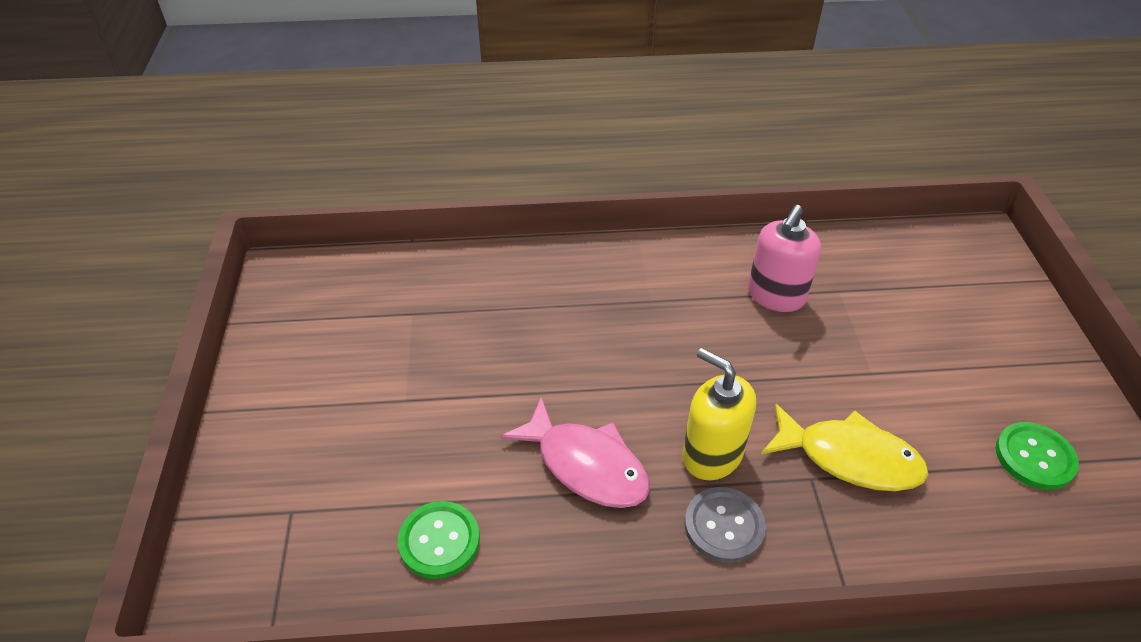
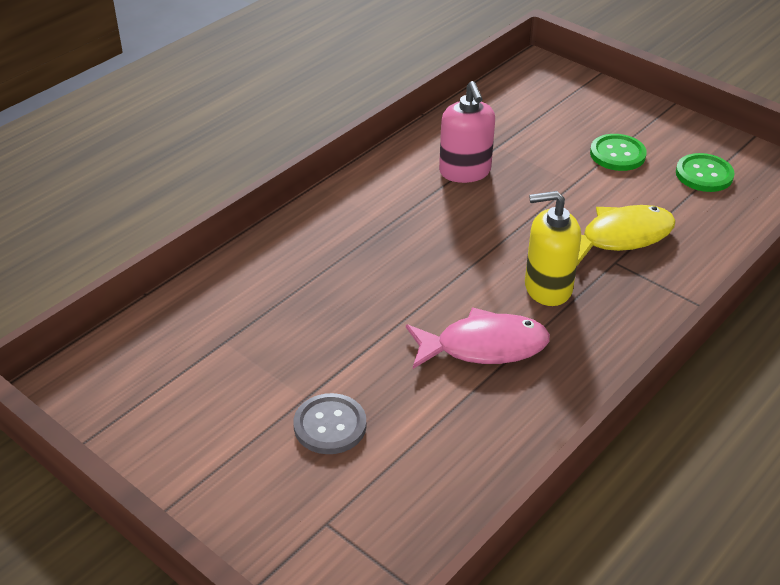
camera: 45 degrees left, 5 degrees down
(439, 541) = (454, 457): green button -> green button (617, 154)
(724, 526) = (603, 320): grey button -> grey button (330, 425)

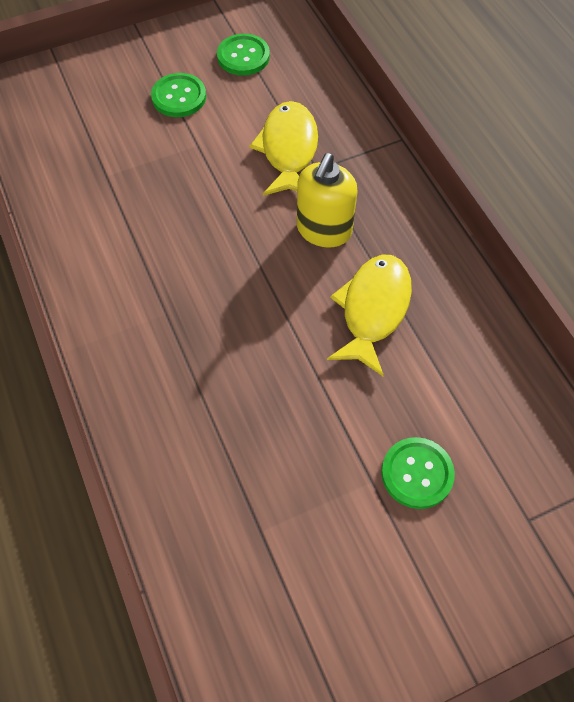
camera: 65 degrees left, 20 degrees up
(330, 425) = (417, 473): grey button -> green button
(465, 172) = (128, 218): pink soap dispenser -> none
(484, 347) = (373, 310): pink fish -> yellow fish

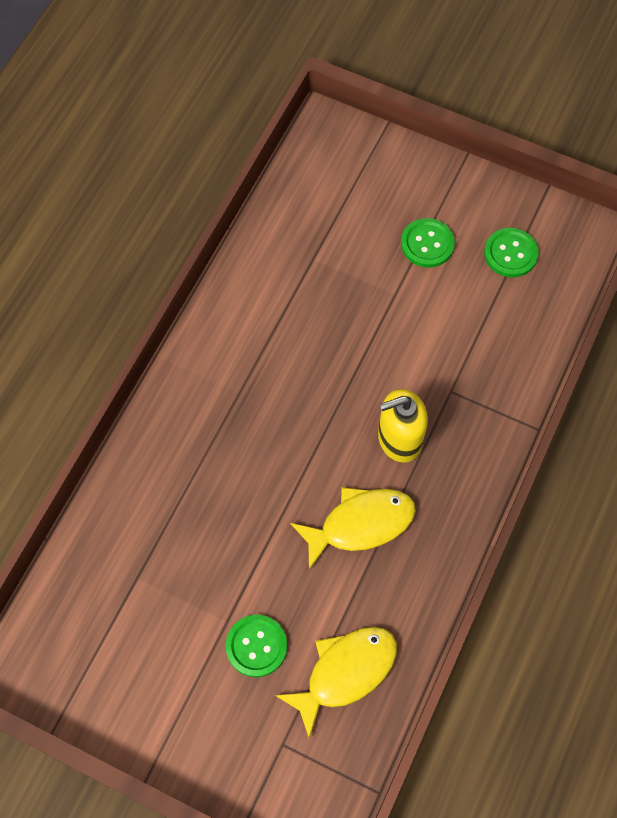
camera: 50 degrees right, 5 degrees up
(288, 150) = (450, 358): yellow fish -> yellow fish (345, 673)

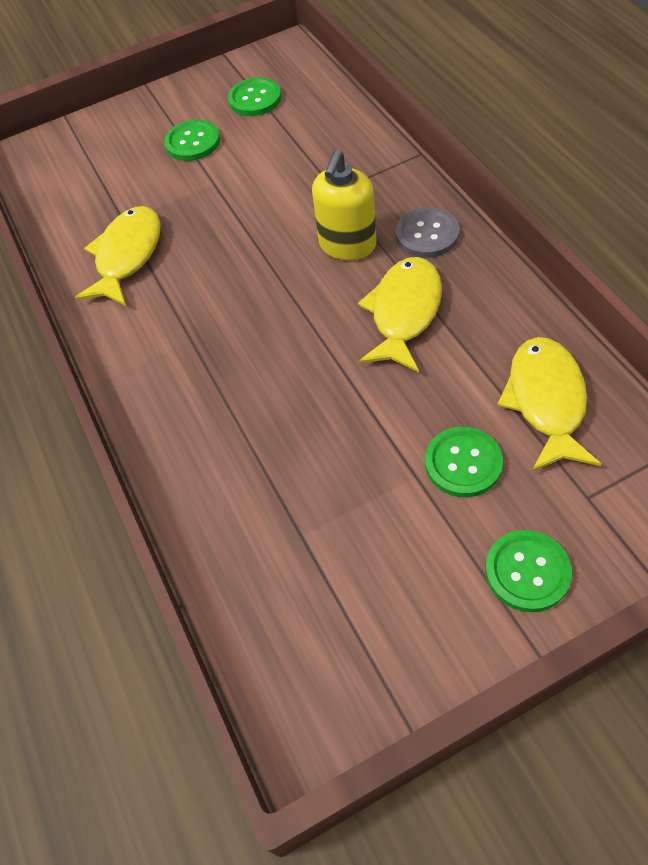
camera: 45 degrees left, 10 degrees down
(200, 735) = (527, 572): none -> green button
(281, 290) = (127, 256): none -> yellow fish
(450, 491) = (427, 234): none -> grey button

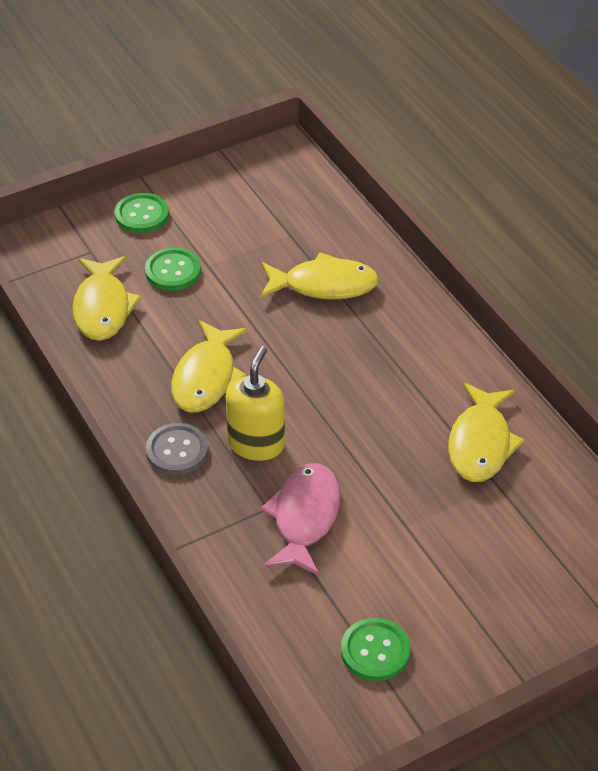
camera: 170 degrees right, 10 degrees down
(193, 142) = (443, 585): green button -> none
(261, 444) = (324, 285): none -> yellow fish
(303, 183) = (305, 518): none -> pink fish

